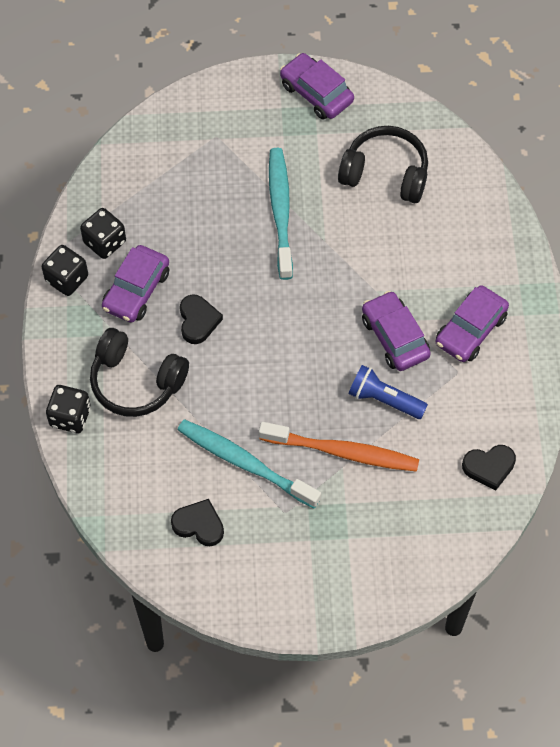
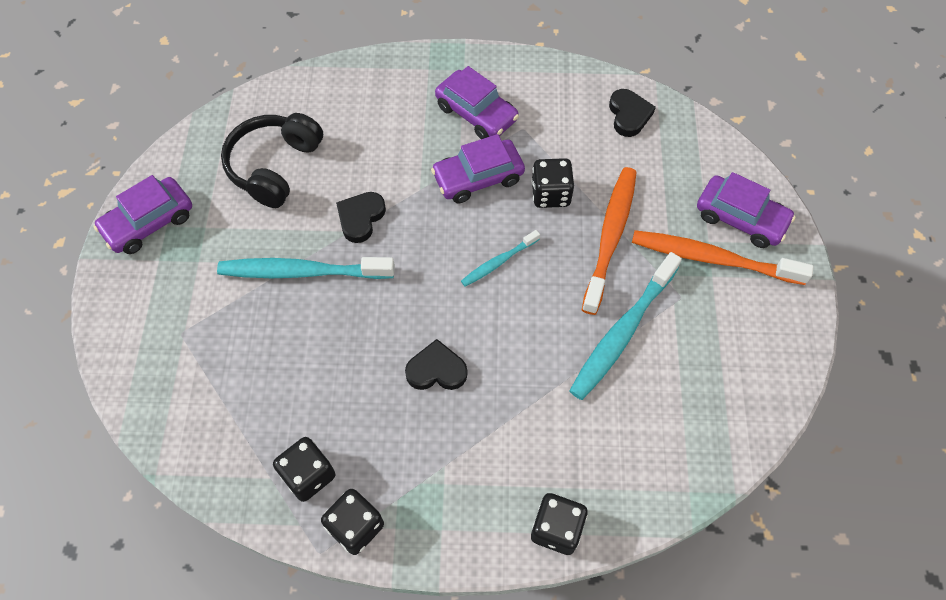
camera: 85 degrees left, 0 degrees up
(136, 290) = (385, 439): purple car -> purple car (740, 218)
(136, 382) = (512, 446): black headphones -> none
(199, 525) = (698, 385): black heart -> black heart (360, 218)
(306, 360) = (498, 262): none -> turquoise toothbrush
(329, 541) = (712, 258): none -> orange toothbrush
(384, 399) = (550, 194): blue flashlight -> black dice

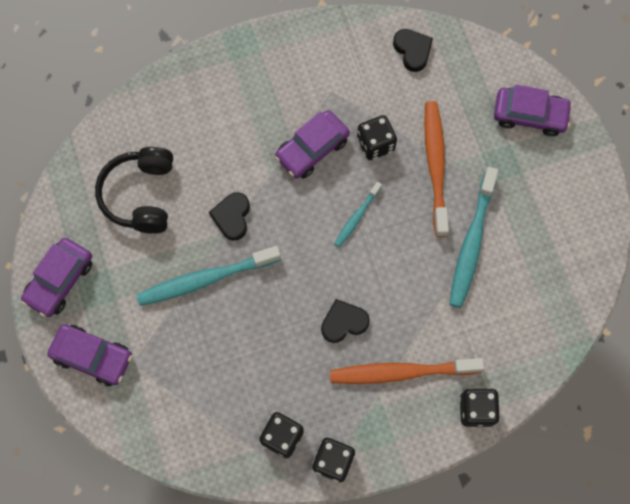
camera: 20 degrees left, 10 degrees up
(476, 113) = (287, 90): purple car -> purple car (93, 357)
(712, 258) = (519, 158): orange toothbrush -> orange toothbrush (401, 372)

